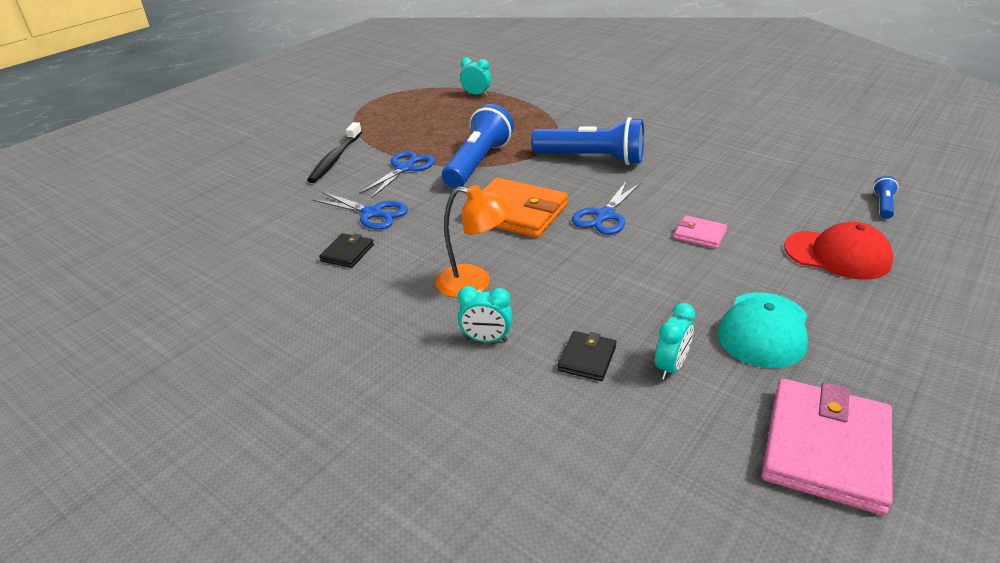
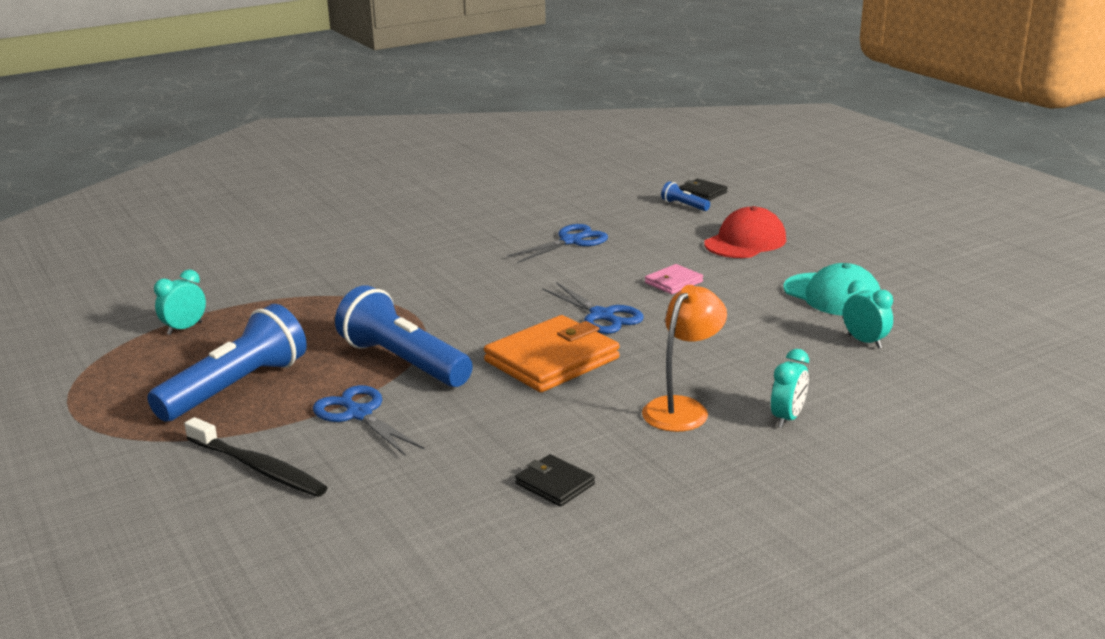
camera: 70 degrees left, 10 degrees down
(372, 213) = (465, 454): blue scissors -> blue scissors (571, 241)
(587, 358) = (838, 374): black wallet -> black wallet (702, 192)
(592, 159) = (470, 296): blue flashlight -> blue flashlight (236, 387)
(825, 448) = (974, 312): pink wallet -> none

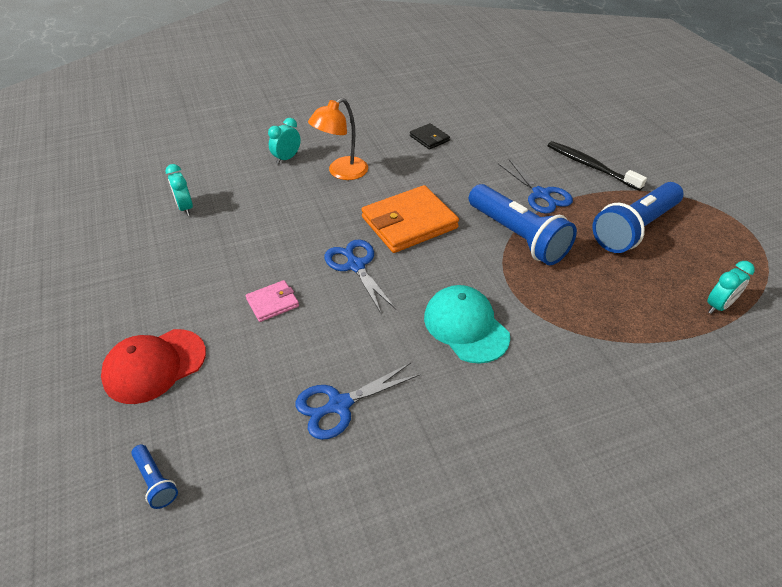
camera: 170 degrees left, 20 degrees up
(702, 192) = (101, 525): black wallet -> none
(832, 295) = (156, 262): turquoise cap -> turquoise cap (466, 326)

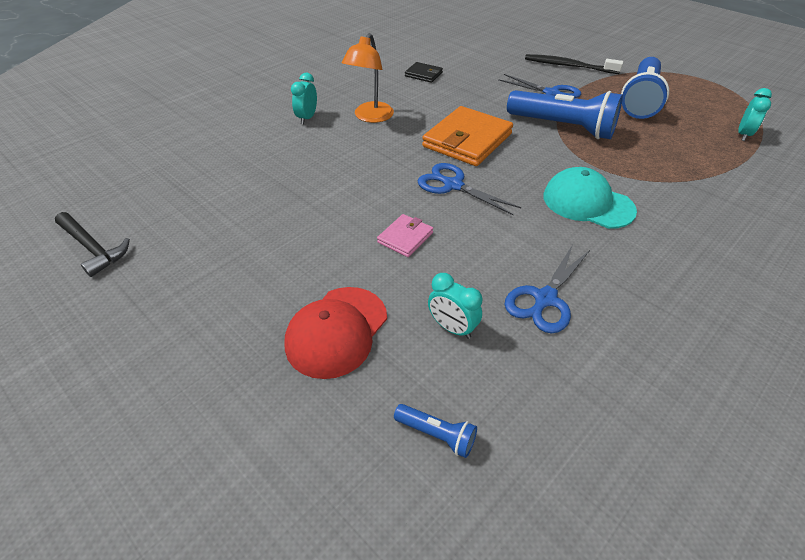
camera: 25 degrees left, 0 degrees up
(47, 231) = (93, 248): none -> black hammer
(185, 208) = (240, 184): turquoise clock -> turquoise clock (452, 328)

